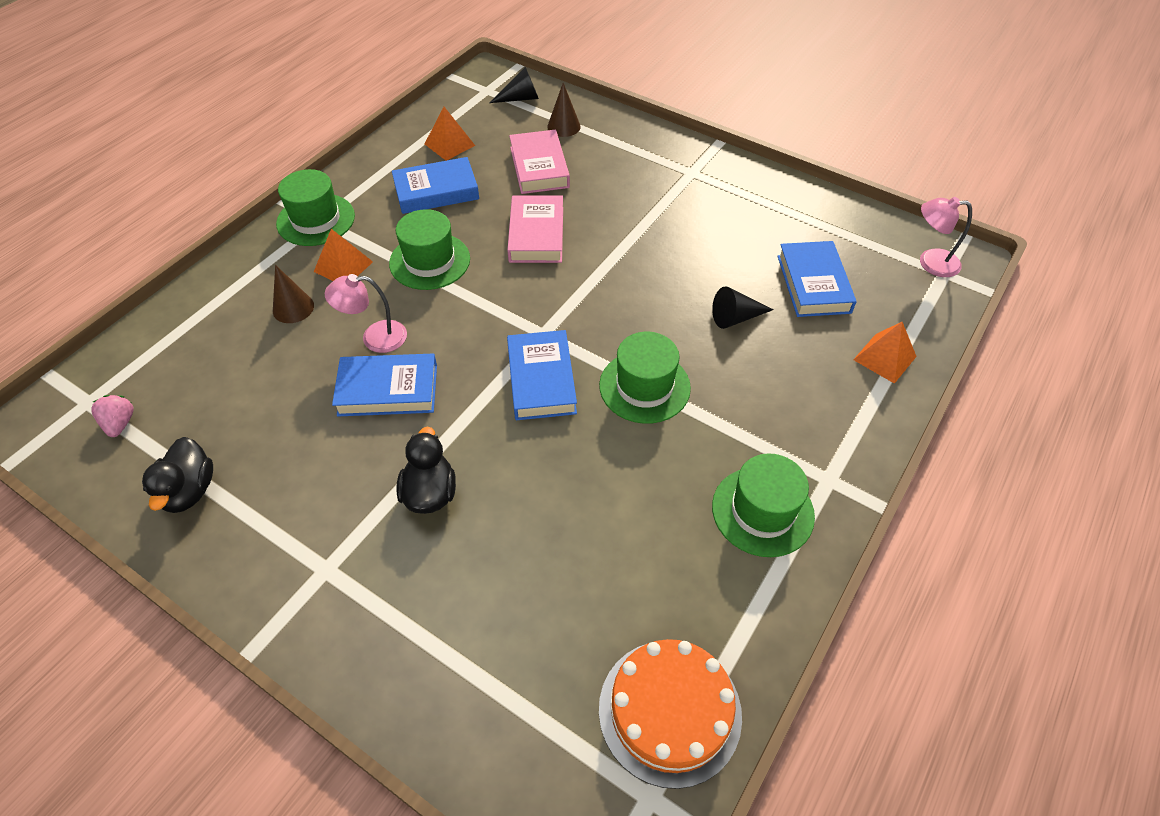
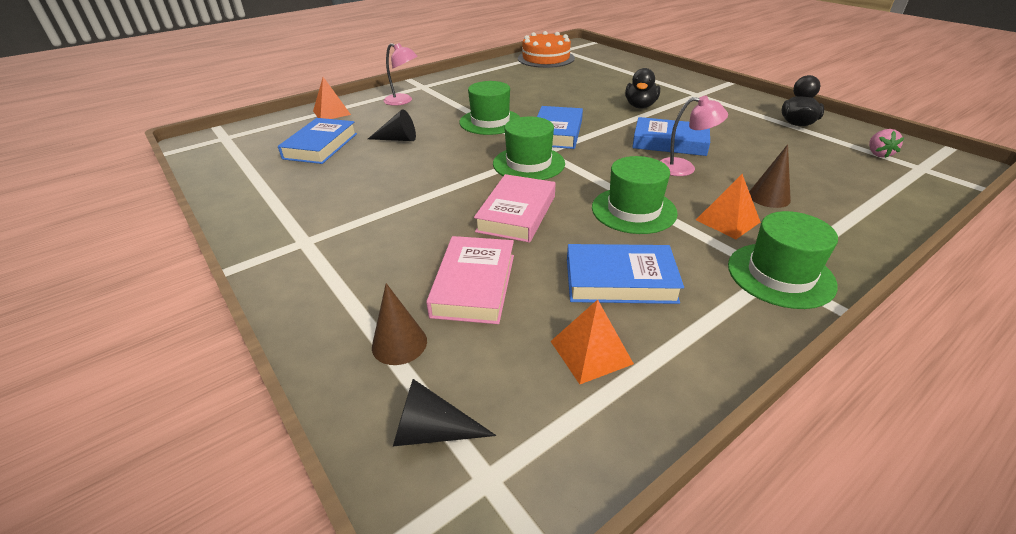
camera: 160 degrees left, 15 degrees down
(762, 511) = (465, 83): green hat -> green hat (528, 163)
(930, 262) = (222, 144): pink lamp -> pink lamp (403, 101)

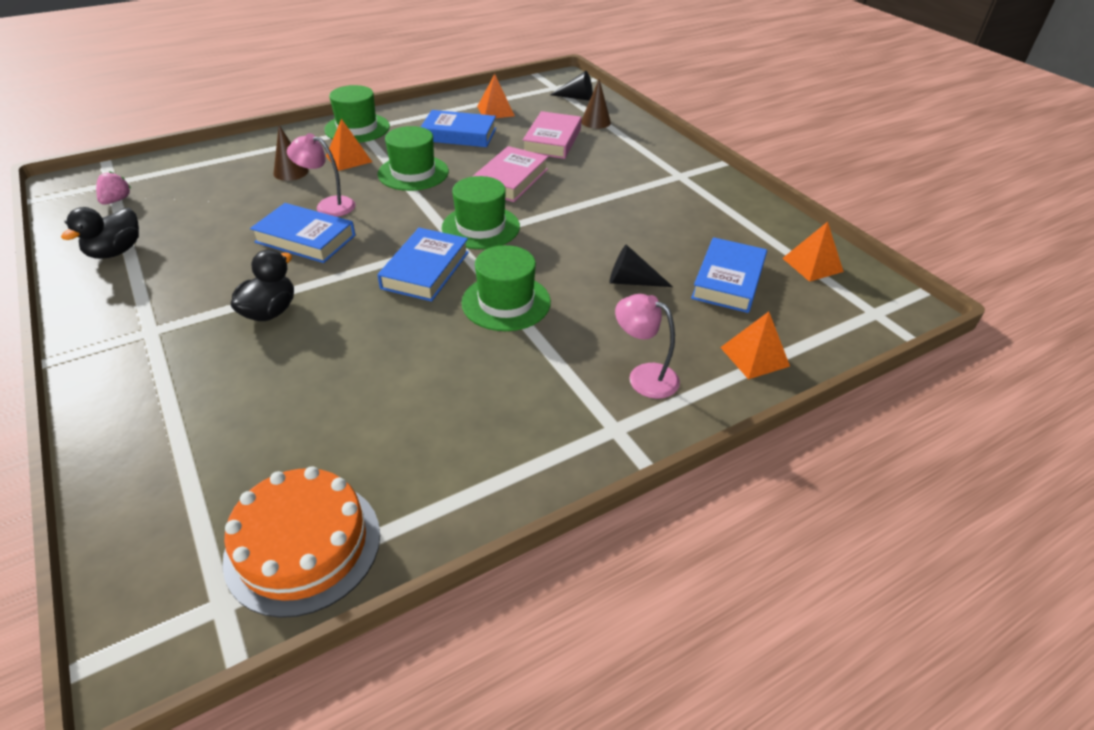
camera: 175 degrees left, 5 degrees up
(238, 162) = (812, 265): none -> orange pyramid

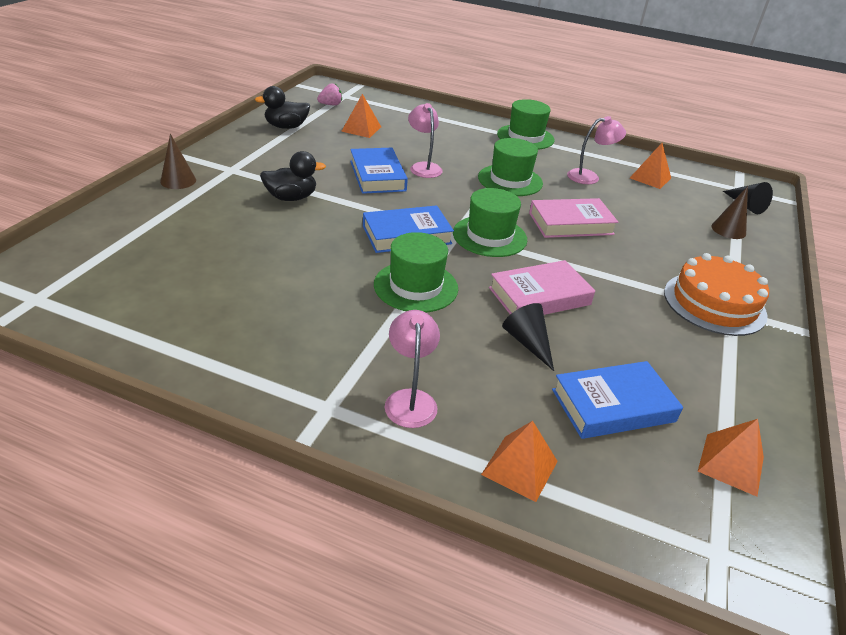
camera: 50 degrees right, 5 degrees down
(291, 172) = (438, 139): brown cone -> brown cone (178, 181)
(303, 545) = (99, 306): orange cake -> orange cake (714, 303)
(349, 159) = (485, 150): orange pyramid -> orange pyramid (361, 129)
(459, 134) = (589, 177): blue book -> pink lamp
(552, 140) = (659, 220): pink book -> pink book (539, 296)

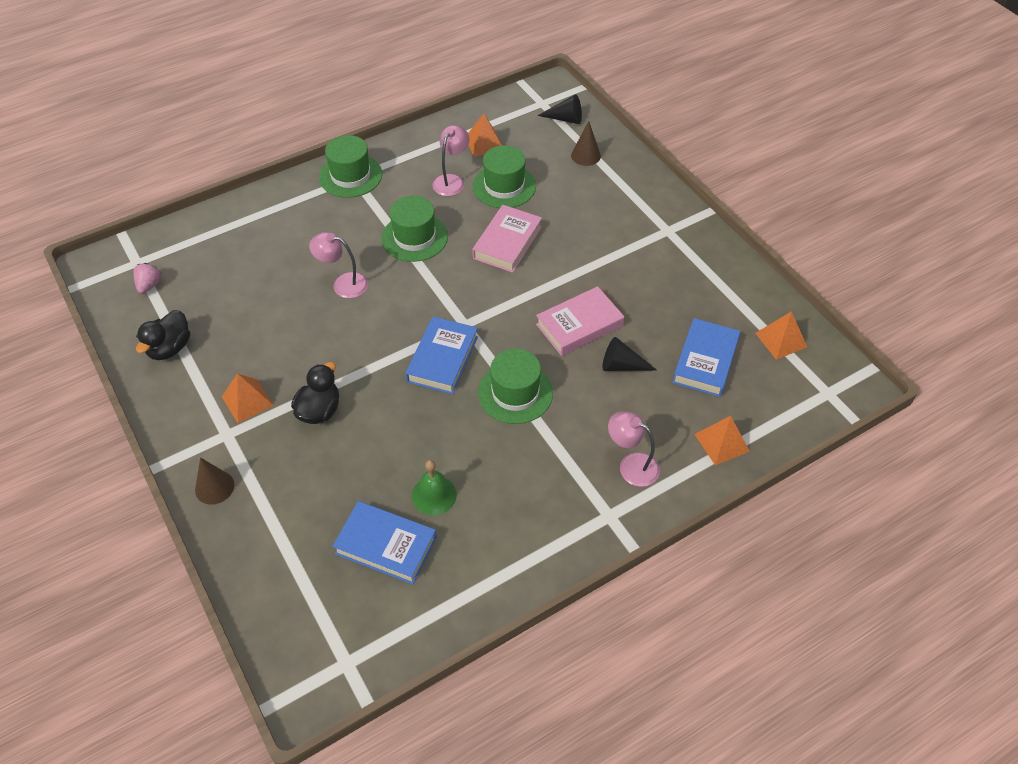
camera: 50 degrees left, 15 degrees up
(256, 281) = (434, 495): none -> green bell
(361, 129) = (228, 289): orange pyramid -> orange pyramid (247, 401)
(377, 176) = (331, 326): blue book -> blue book (386, 545)
(489, 236) = (485, 306): green hat -> green hat (504, 186)
(539, 296) = (579, 325): pink book -> pink book turned 45 degrees clockwise
(714, 303) = (654, 233): orange cake -> none

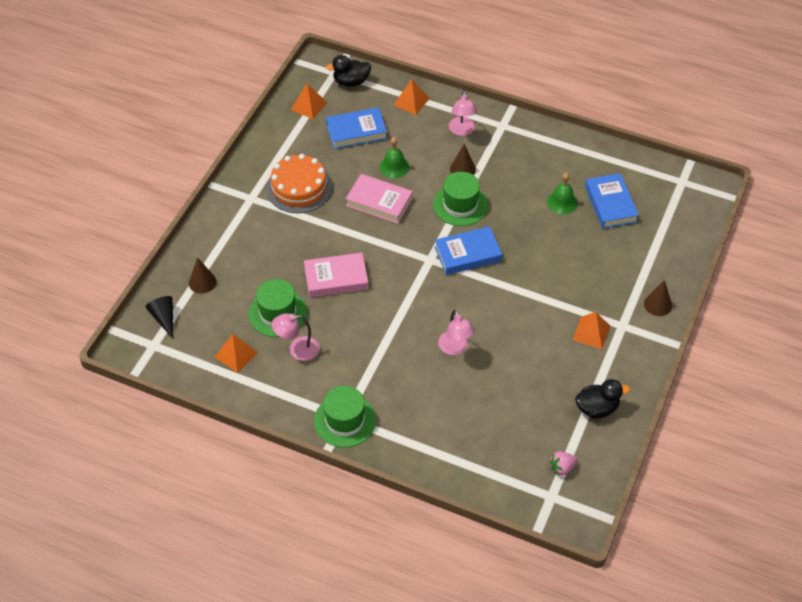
camera: 125 degrees left, 0 degrees up
(319, 410) = (562, 290): black duck -> black duck (351, 82)
(414, 237) = (376, 335): green hat -> none
(567, 427) = (462, 169): none -> brown cone
(622, 366) = (394, 167): black cone -> green bell
(653, 272) = (299, 188): none -> orange cake

